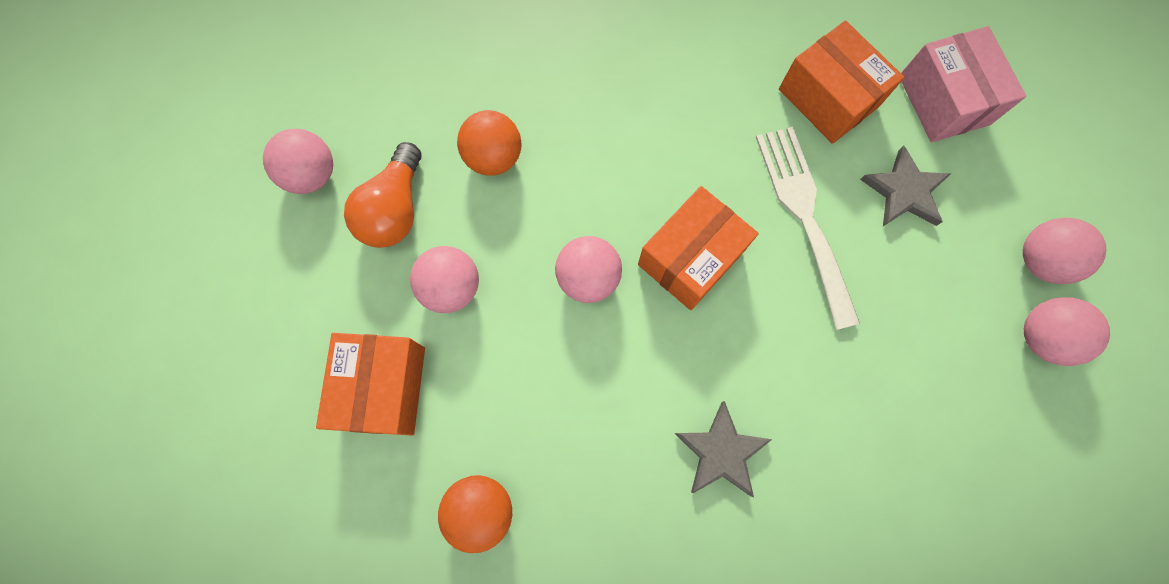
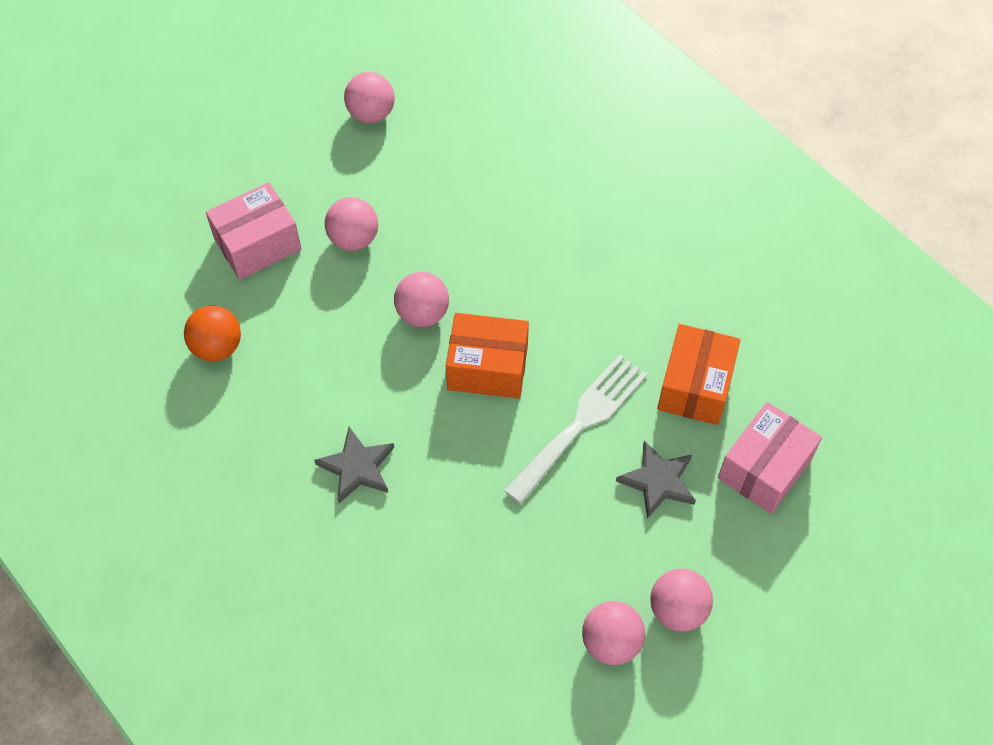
camera: 55 degrees right, 15 degrees down
(383, 388) = (257, 244): orange box -> pink box
(394, 209) = (383, 173): orange light bulb -> none
(494, 157) = (467, 205): orange ball -> none

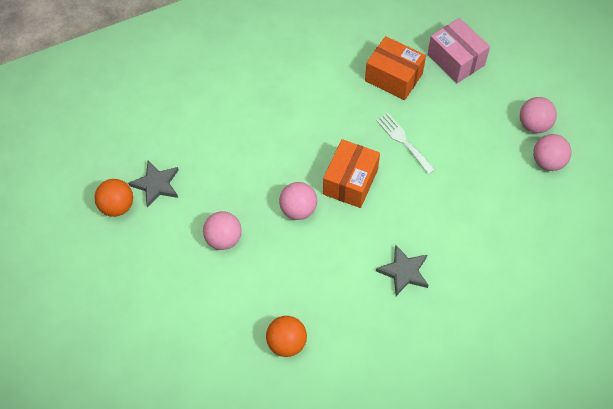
camera: 75 degrees left, 0 degrees up
(257, 244) = (206, 302): pink box -> none
(371, 114) = (117, 206): pink ball -> orange ball
(581, 423) = (403, 141): white fork -> white fork, size x0.65
(658, 481) = (452, 112): grey star -> grey star (156, 184)

